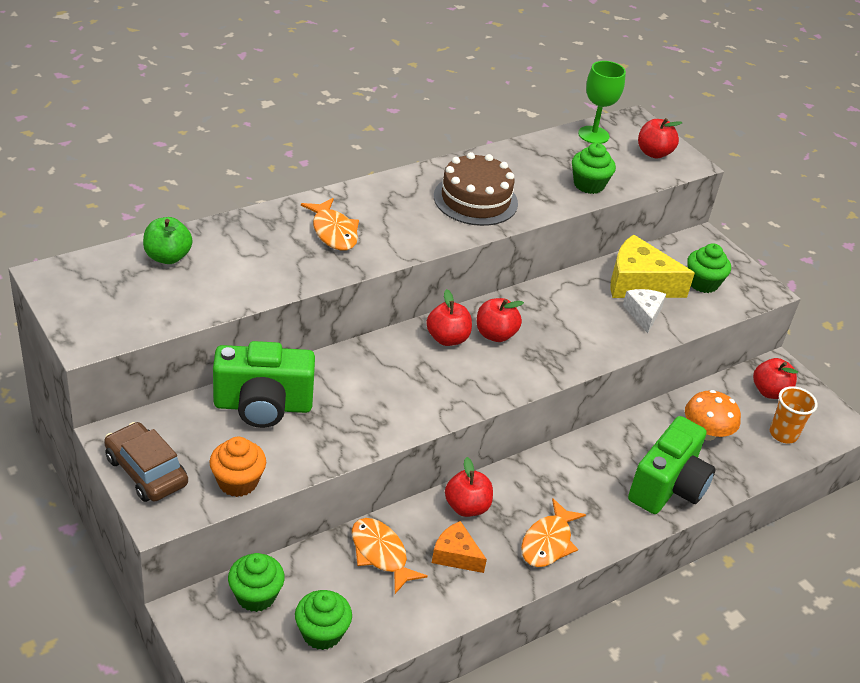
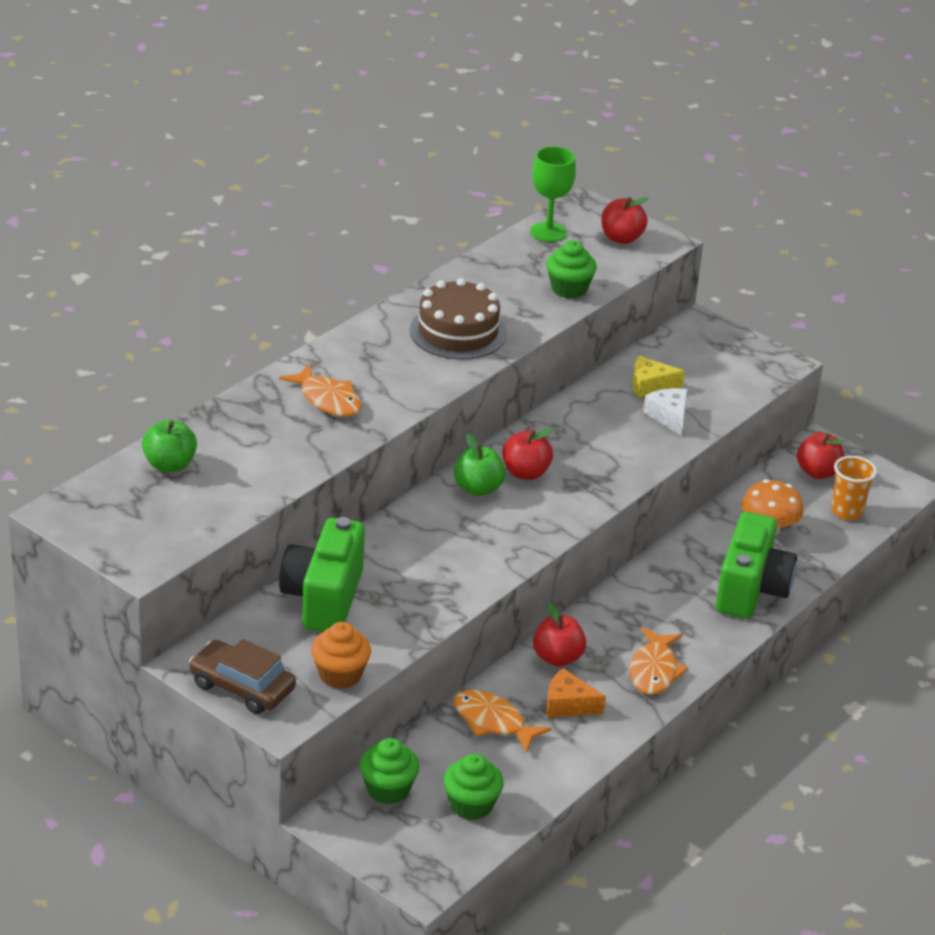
camera: 15 degrees left, 5 degrees down
(263, 406) = (324, 598): green camera -> green camera turned 120 degrees clockwise
(447, 338) = (478, 489): red apple -> green apple
(638, 283) = (650, 386): yellow cheese -> yellow cheese, size x0.57
(703, 283) = (716, 370): green cupcake -> none

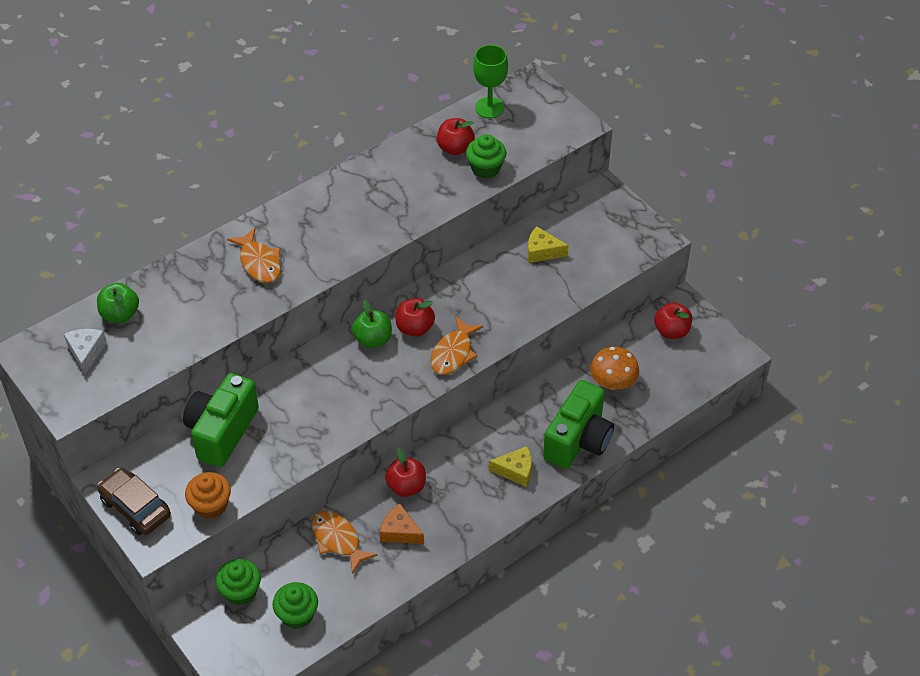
camera: 15 degrees right, 15 degrees up
(458, 332) = (382, 204): brown cake -> none
(621, 238) = (546, 119): red apple -> red apple (455, 148)
(654, 670) = (476, 508): orange fish -> orange fish (453, 353)
(669, 416) = (546, 284): white cheese -> white cheese (86, 352)
(687, 628) = (515, 471): none -> yellow cheese
(847, 511) = (682, 372): orange cup -> none

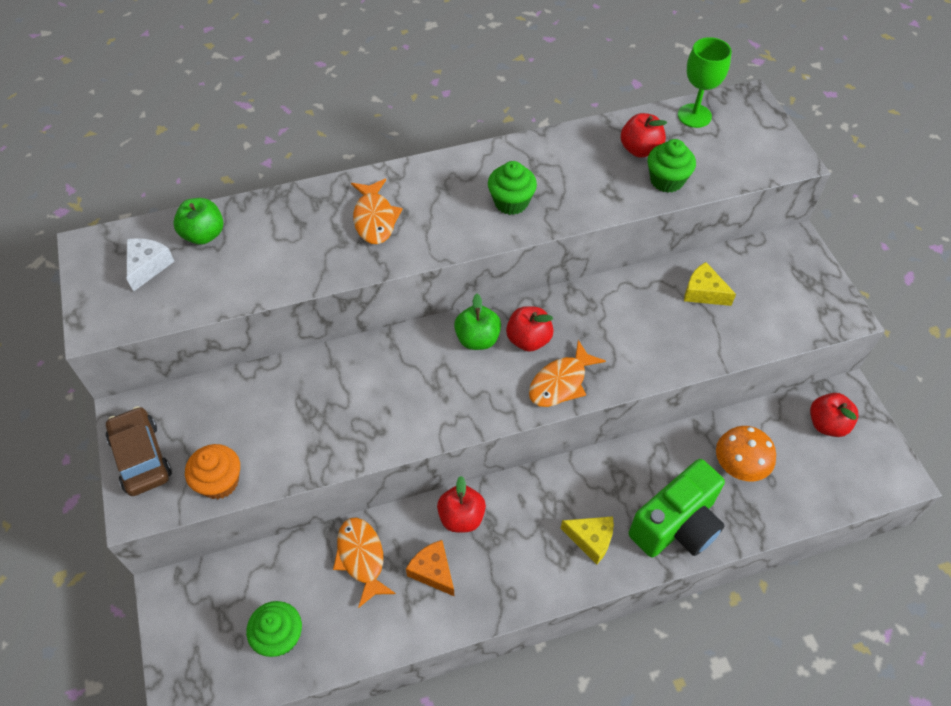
camera: 20 degrees right, 5 degrees up
(222, 432) = (272, 397): green camera -> none
(240, 591) = (232, 584): green cupcake -> green cupcake (511, 202)

